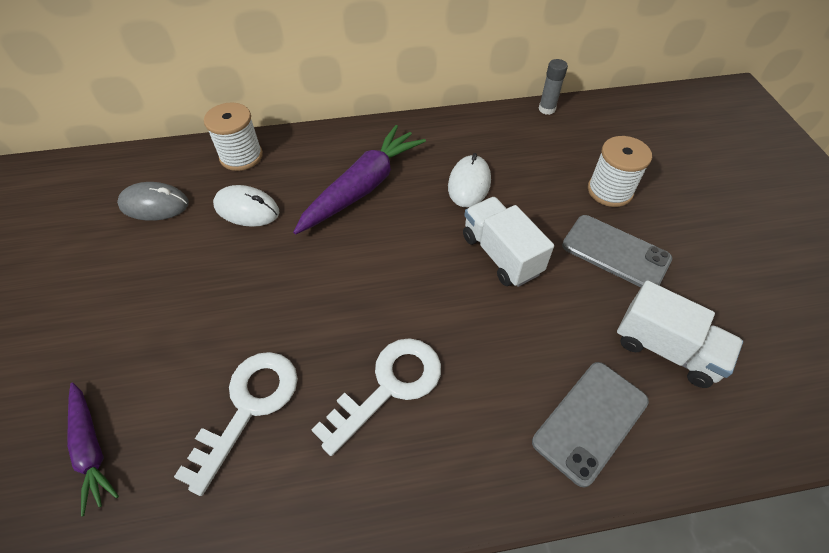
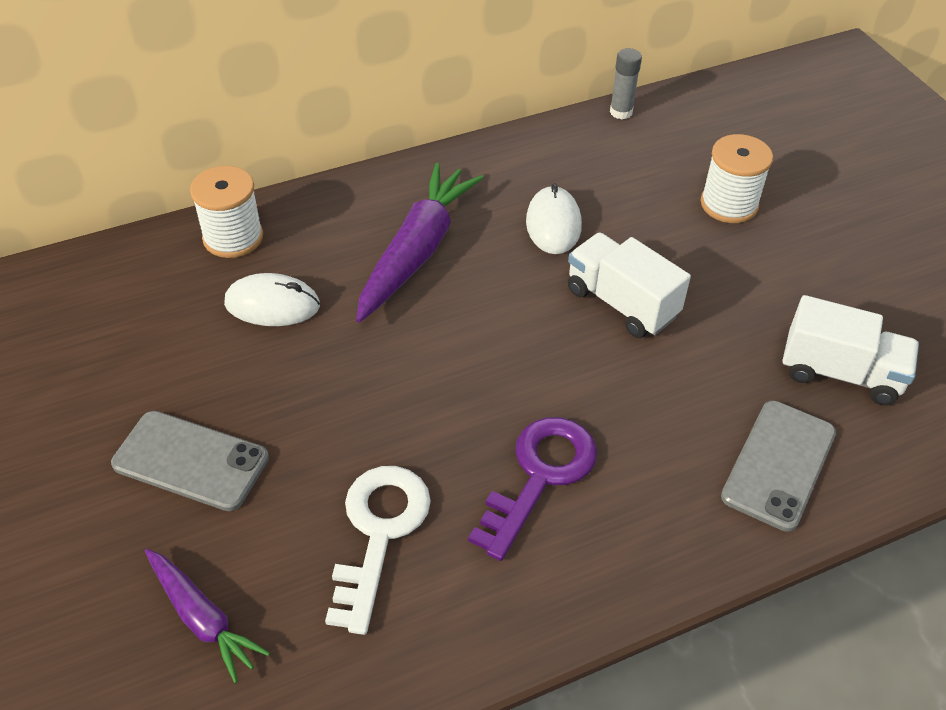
camera: 15 degrees left, 5 degrees down
(154, 204) = (140, 321): grey mouse -> none
(389, 386) = (540, 476): white key -> purple key
(615, 252) = (755, 276): grey phone -> grey phone (191, 461)

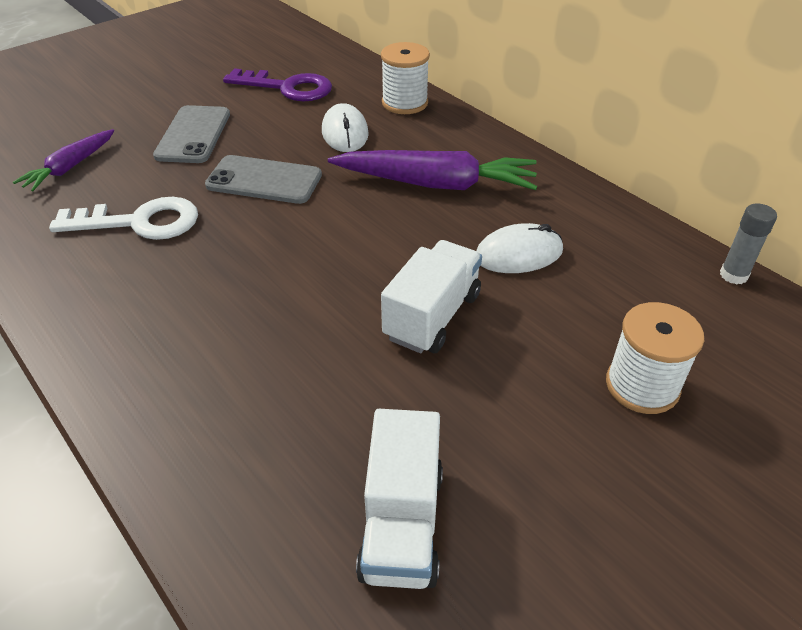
camera: 75 degrees right, 5 degrees down
(540, 476) = (204, 294): purple key -> purple key (288, 88)
(779, 464) = (245, 469): grey phone -> grey phone (264, 180)

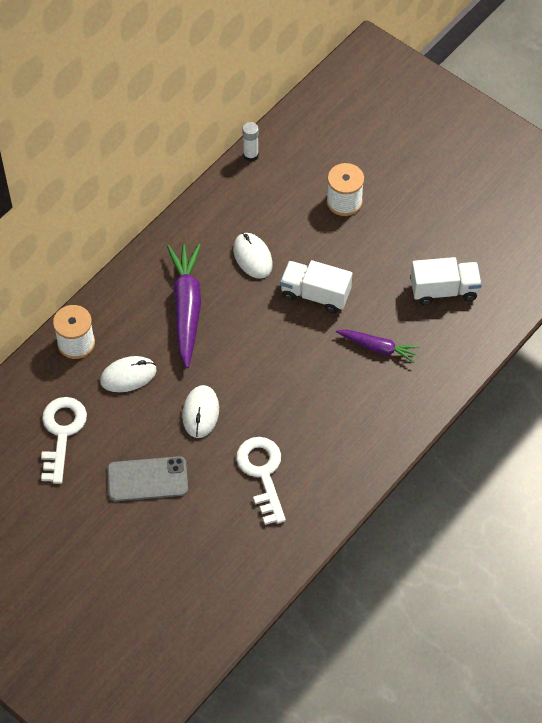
camera: 100 degrees left, 15 degrees up
(70, 167) = (207, 547): purple carrot -> purple carrot (378, 348)
(264, 180) = (201, 413): grey phone -> white mouse
(288, 88) = (62, 433): purple key -> white key
(733, 275) = (250, 155): grey glue stick -> white glue stick

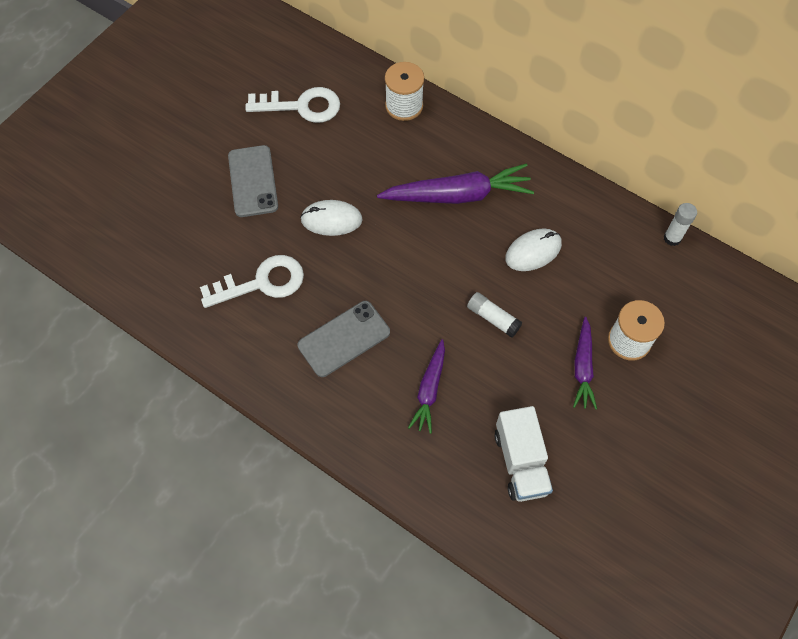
camera: 85 degrees right, 5 degrees up
(128, 375) = (370, 153): white mouse -> none
(315, 294) = (493, 318): white truck -> white glue stick
(325, 409) = (344, 339): none -> grey phone
(366, 237) = (583, 367): none -> purple carrot

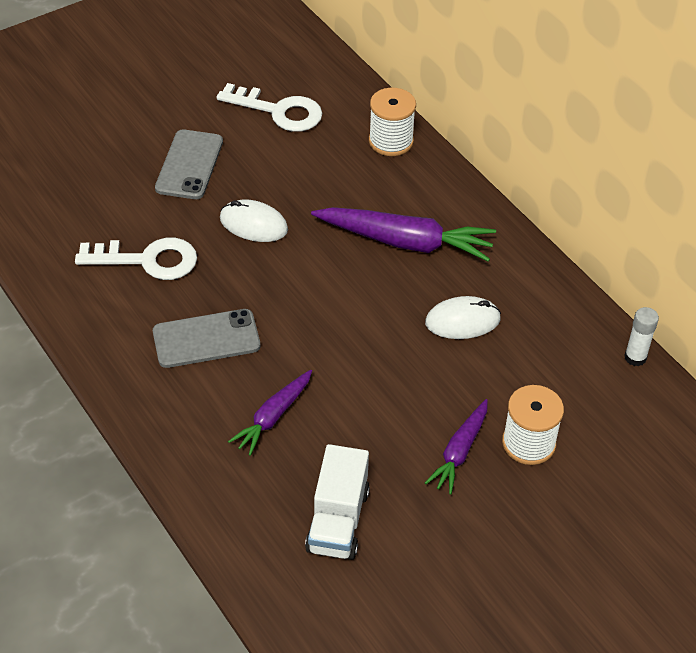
camera: 20 degrees right, 15 degrees down
(493, 318) = (381, 371): white glue stick -> none

